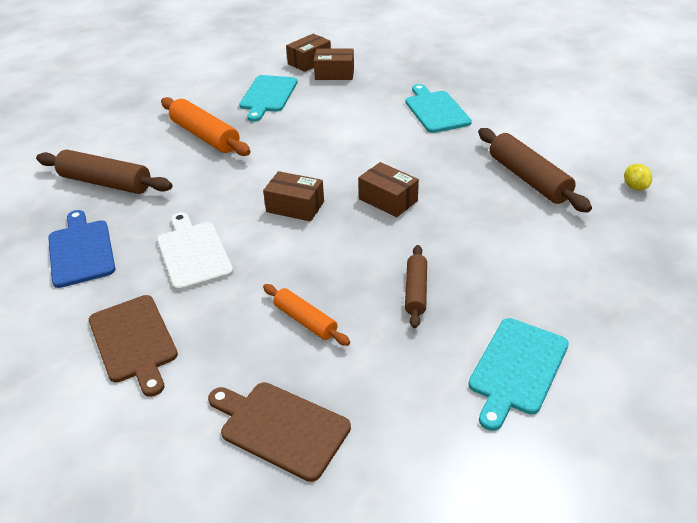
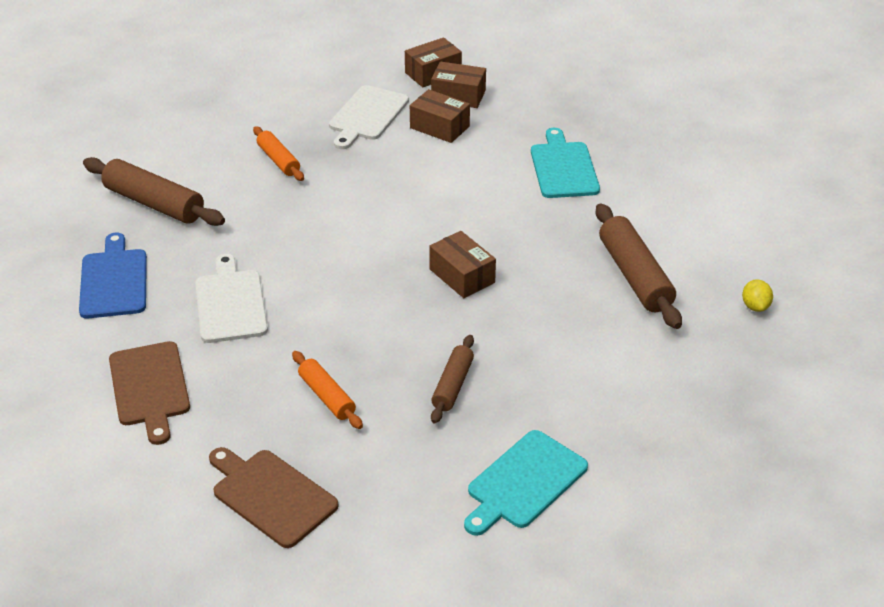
camera: 10 degrees right, 0 degrees up
(205, 136) = (278, 160): orange rolling pin -> orange rolling pin, size x0.59
(268, 96) = (367, 115): turquoise cutting board -> white cutting board
(295, 207) = (355, 267): brown box -> brown box (439, 127)

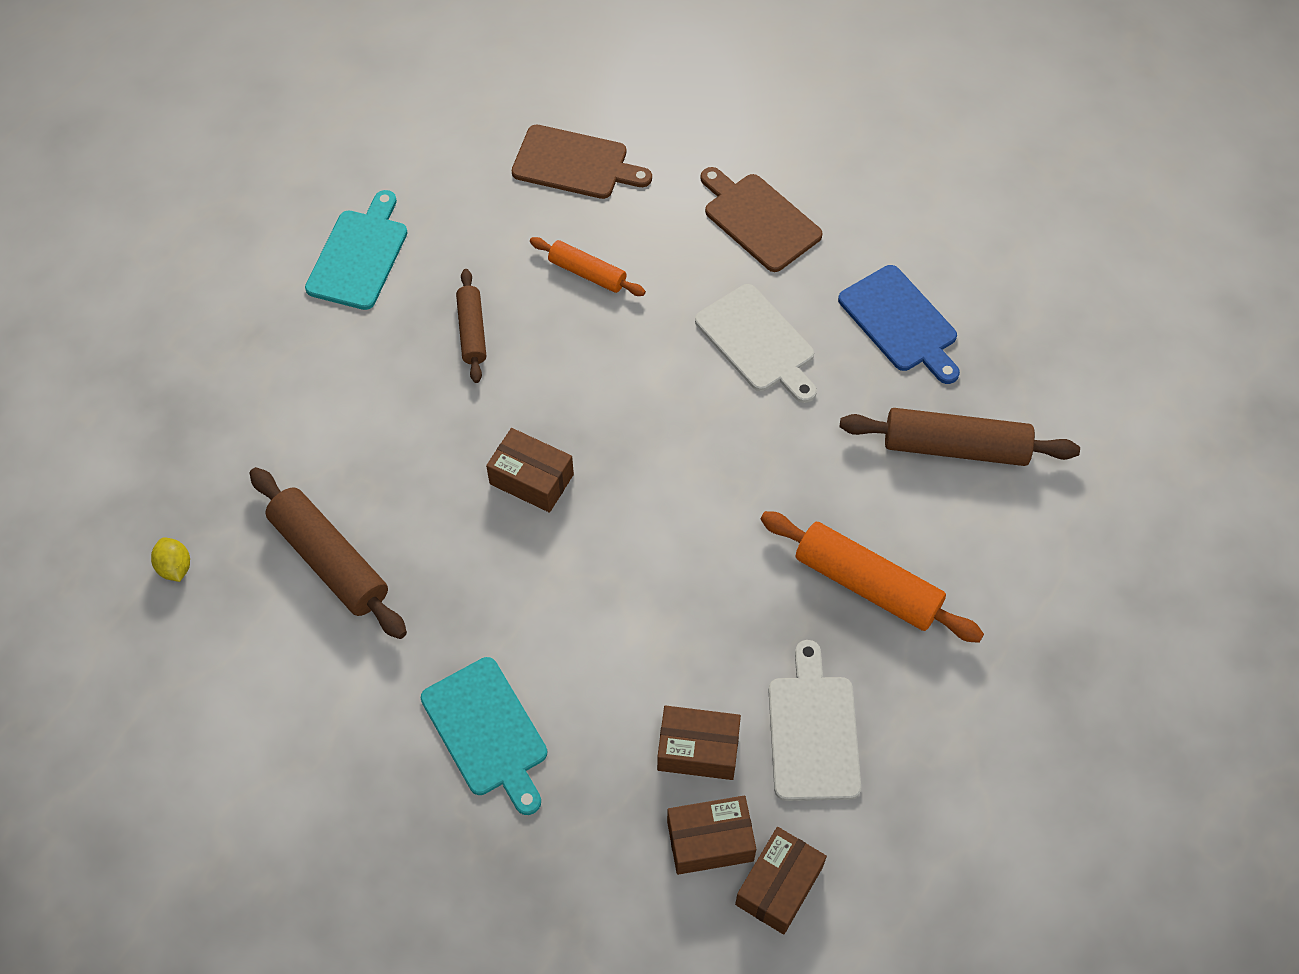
camera: 155 degrees right, 20 degrees up
(278, 160) = (867, 585): orange rolling pin -> orange rolling pin, size x1.68

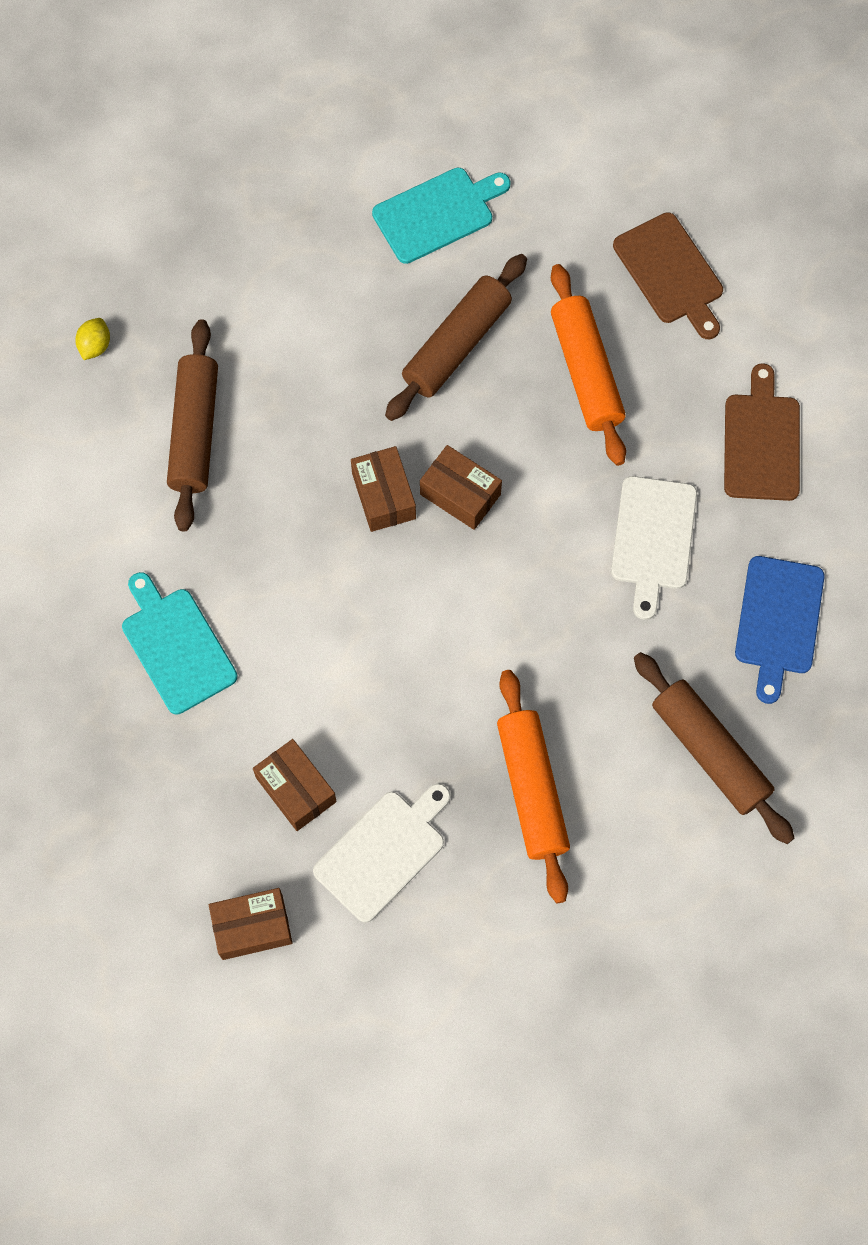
camera: 45 degrees right, 10 degrees up
(472, 331) = (456, 345): brown rolling pin -> brown rolling pin, size x1.68
(487, 731) = (176, 646): turquoise cutting board -> turquoise cutting board turned 135 degrees clockwise
(587, 273) = (586, 372): orange rolling pin -> orange rolling pin, size x1.68
(710, 841) = (240, 855): brown box -> brown box (460, 494)

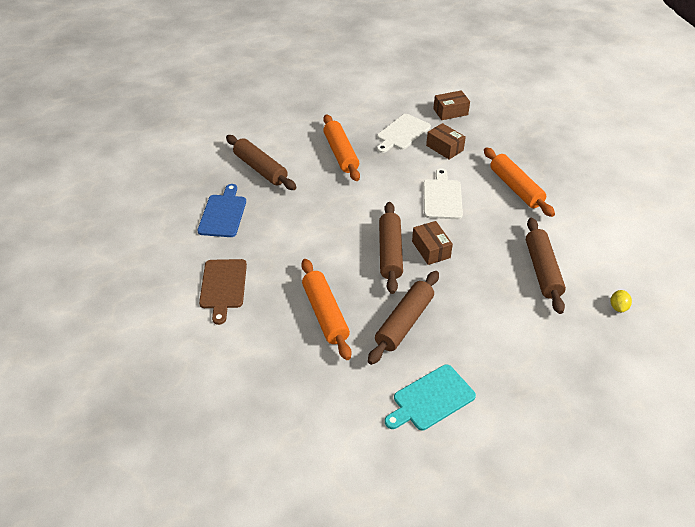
camera: 175 degrees right, 25 degrees down
(176, 646) = (515, 188): turquoise cutting board -> orange rolling pin
(460, 494) = (390, 253): brown box -> brown rolling pin
(653, 538) = (286, 241): white cutting board -> white cutting board (442, 197)
(670, 273) = (273, 372): brown cutting board -> none

